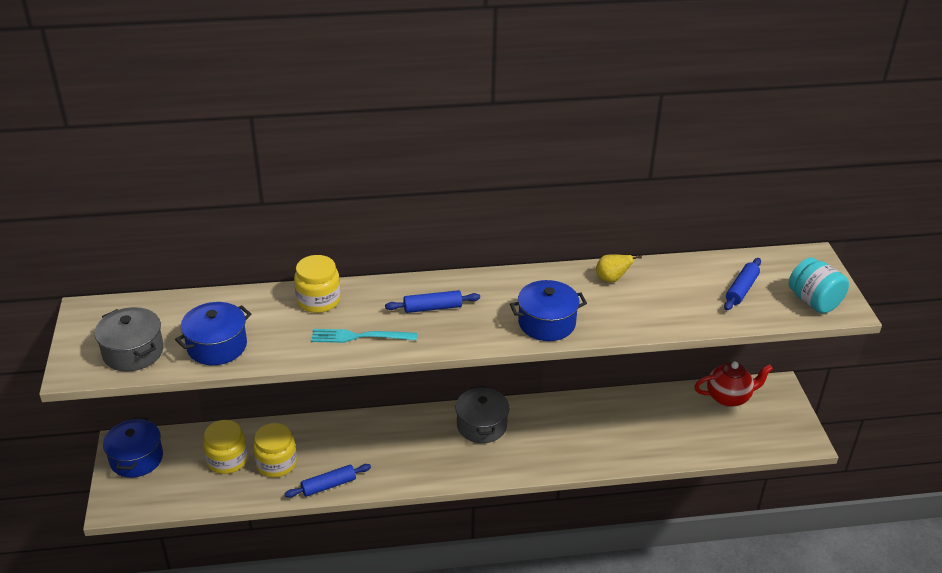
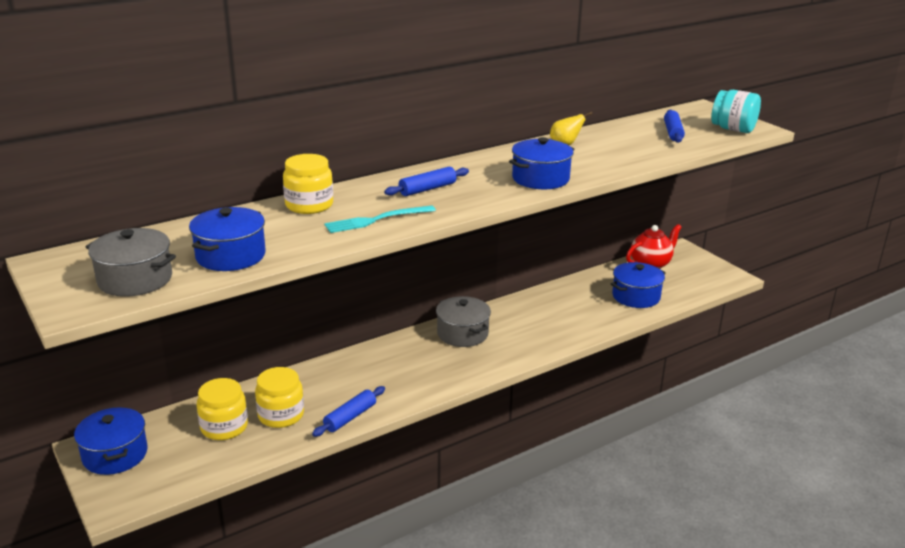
camera: 25 degrees left, 10 degrees down
(681, 434) = (636, 296): none -> blue pot

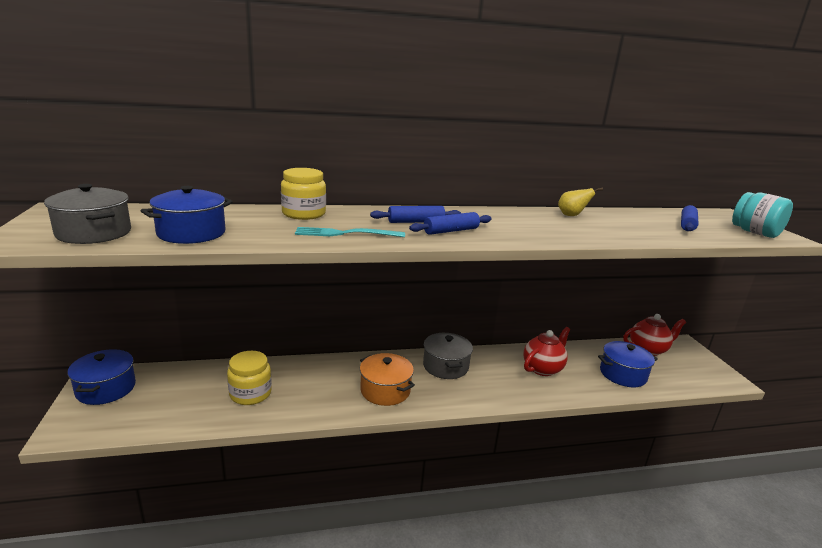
camera: 20 degrees right, 5 degrees down
(224, 427) = (201, 390): yellow jar -> none
(350, 417) = (302, 412): blue rolling pin -> blue rolling pin (451, 231)
(417, 374) = (385, 390): none -> orange pot
(540, 179) = (528, 233): blue pot -> none
(559, 310) = (543, 368): none -> red teapot

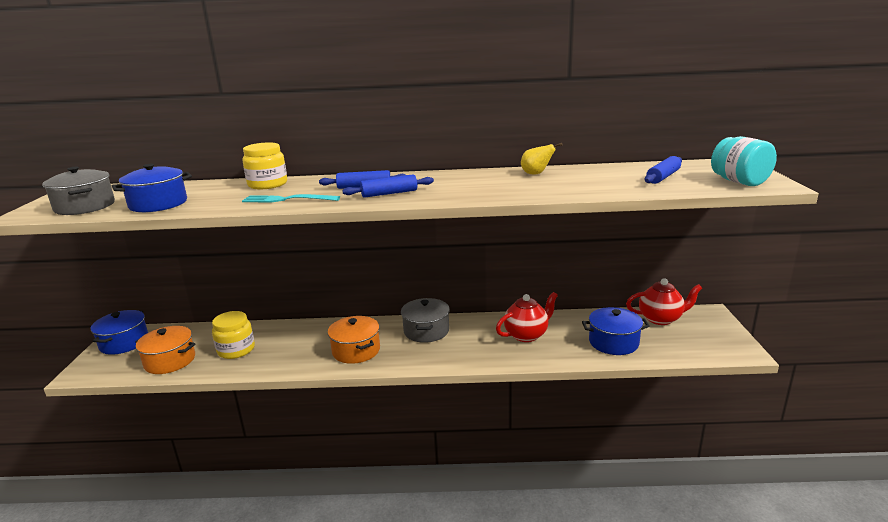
camera: 15 degrees right, 0 degrees up
(175, 410) = (170, 361): none -> orange pot

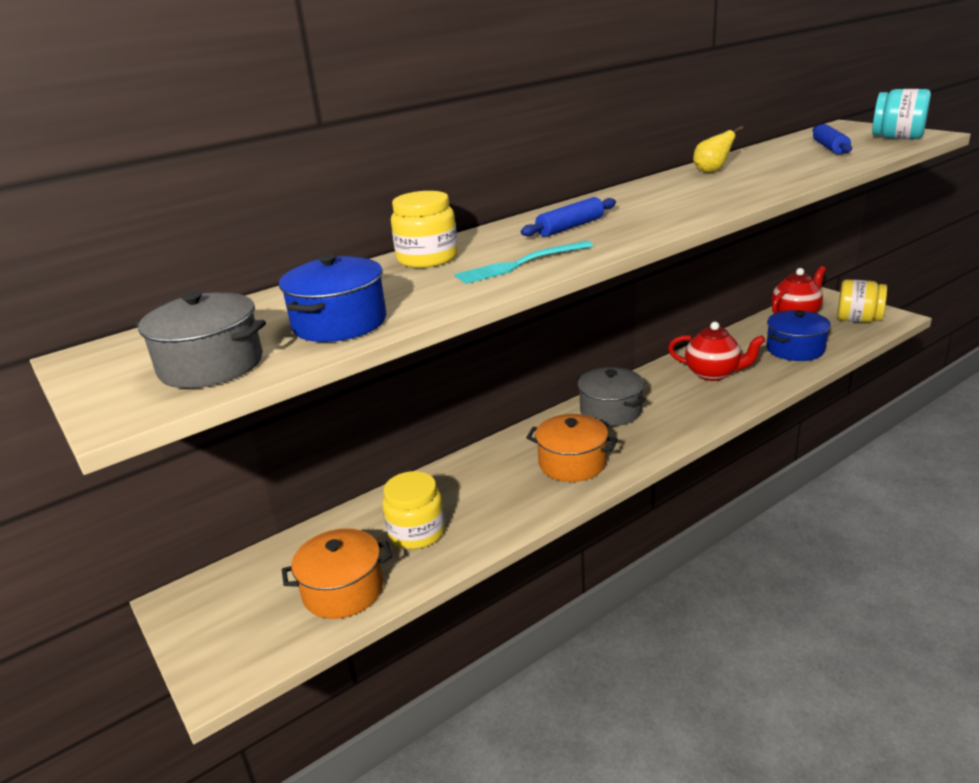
camera: 35 degrees left, 5 degrees up
(124, 342) = (212, 608): blue pot -> none
(389, 193) = (625, 225): blue rolling pin -> none
(526, 335) = (713, 374): red teapot -> red teapot turned 90 degrees clockwise
(706, 341) = (858, 320): none -> yellow jar

